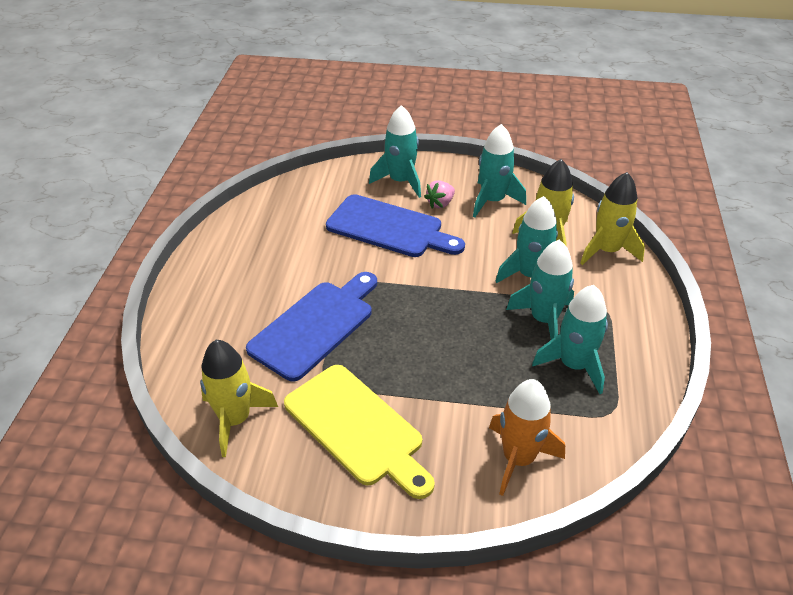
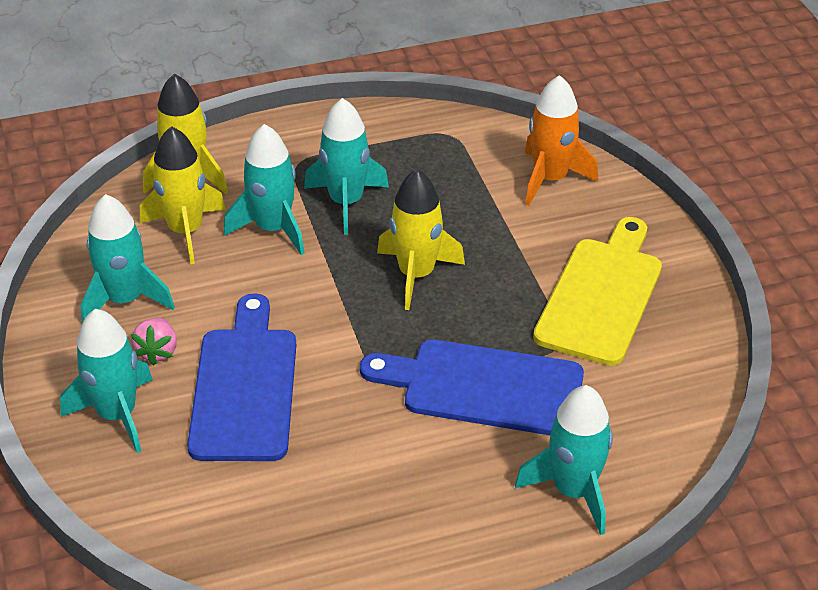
camera: 115 degrees left, 0 degrees up
(235, 419) = (668, 396): yellow rocket -> yellow rocket (416, 274)
(440, 203) = (157, 351): pink strawberry -> pink strawberry turned 75 degrees clockwise
(573, 365) = (403, 168): turquoise rocket -> turquoise rocket (573, 491)

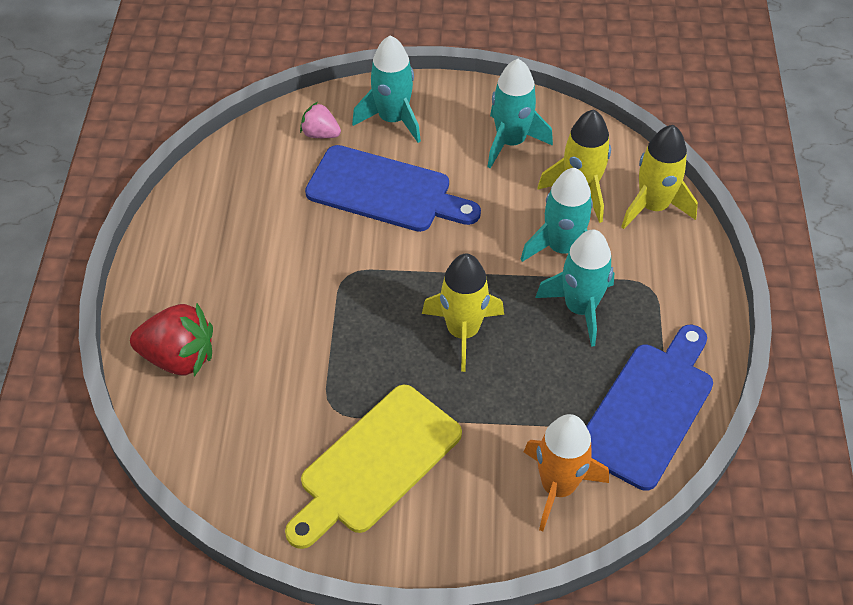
camera: 110 degrees right, 10 degrees up
(157, 351) = (445, 150): pink strawberry -> pink strawberry (320, 134)
(483, 387) = (311, 336): blue cutting board -> blue cutting board (649, 409)
(573, 491) = (179, 357): turquoise rocket -> red strawberry
(601, 295) = (375, 464): yellow cutting board -> yellow cutting board turned 90 degrees clockwise

